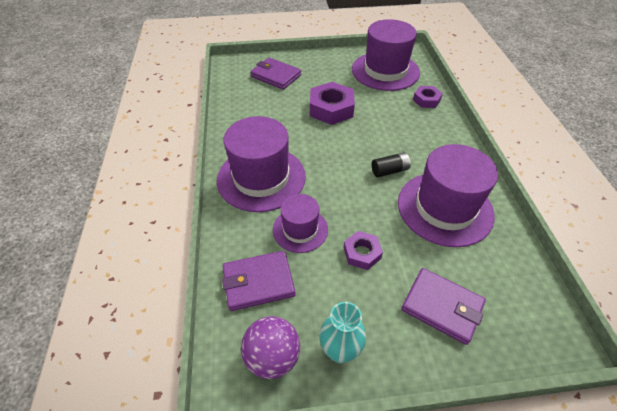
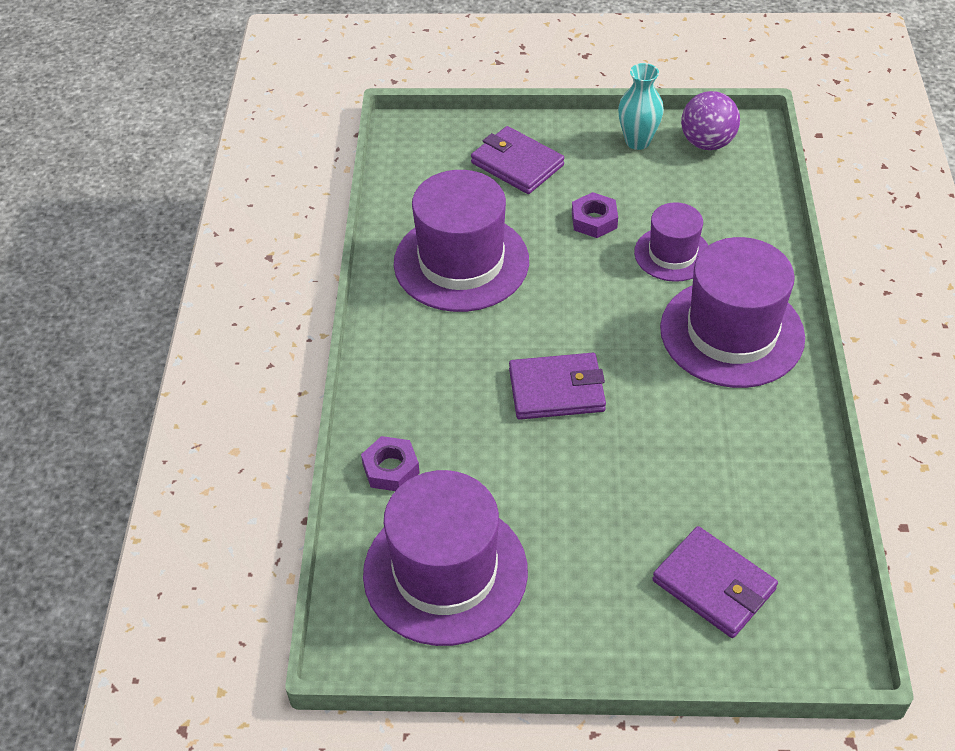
camera: 170 degrees left, 0 degrees up
(258, 282) = (726, 203): purple wallet -> purple wallet (556, 390)
(331, 109) = (595, 466): purple nut -> none
(389, 171) = (521, 324): black battery -> none

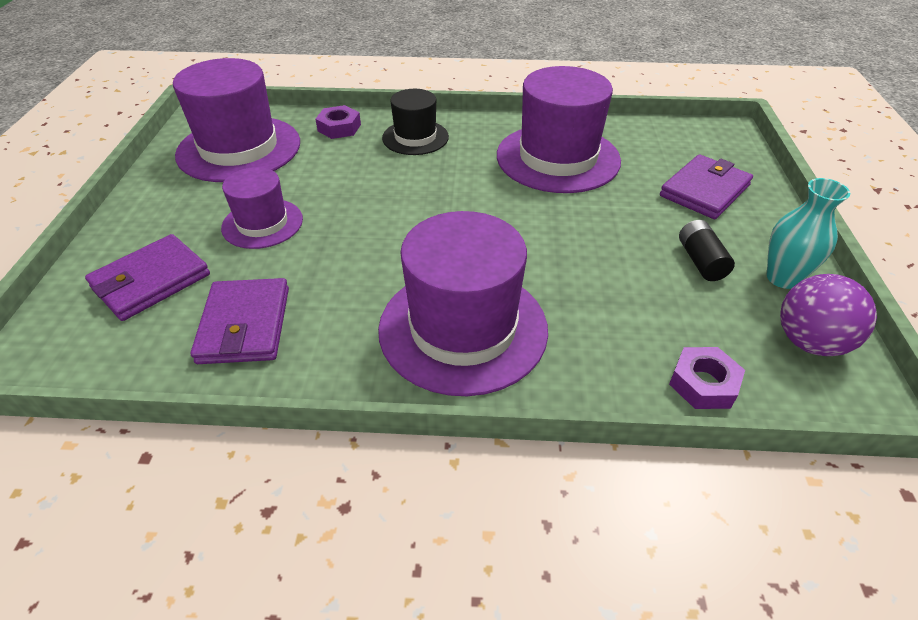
camera: 90 degrees right, 5 degrees down
(417, 387) = (415, 137): none -> black hat
(556, 390) = (400, 203): purple wallet -> purple wallet (245, 325)
(594, 220) = (631, 236): purple nut -> purple nut (703, 383)
(622, 182) = (700, 261): none -> black battery
(672, 254) = (588, 291): purple hat -> purple hat (262, 223)

